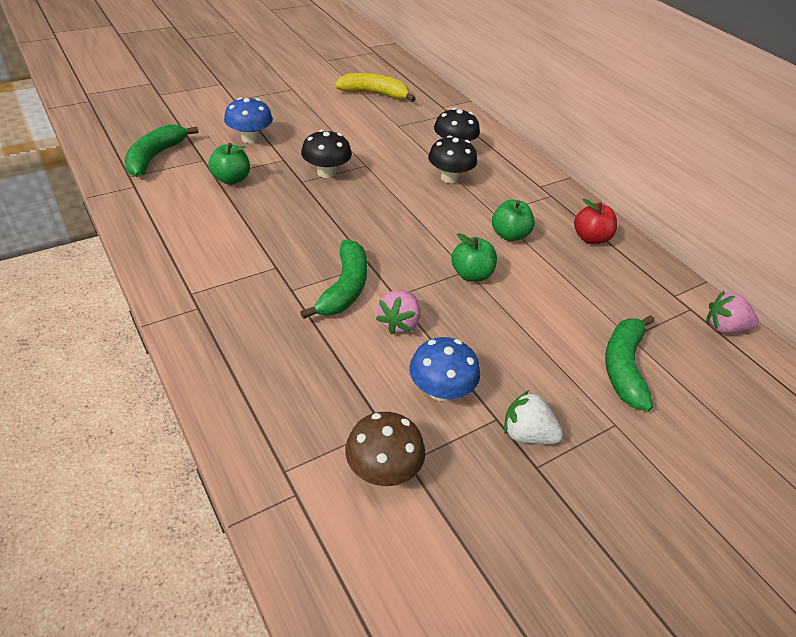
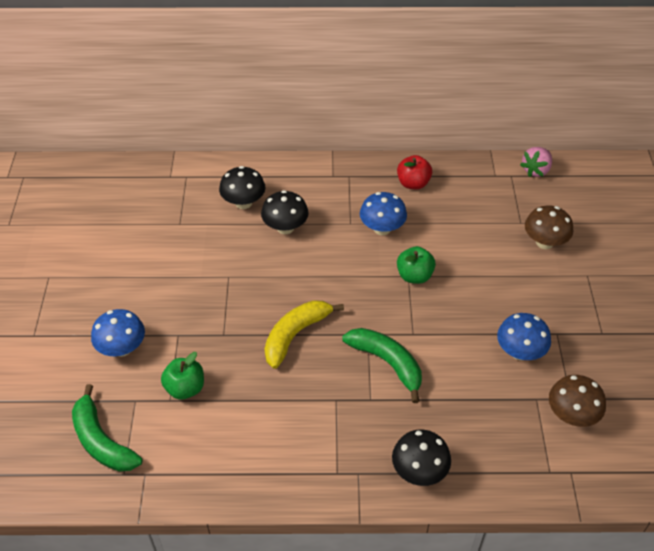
camera: 55 degrees left, 5 degrees up
(326, 173) = (222, 310): black mushroom -> black mushroom (419, 471)
(374, 94) = (109, 216): yellow banana -> yellow banana (295, 335)
(399, 323) = (444, 345): pink strawberry -> none
(509, 235) = (382, 228): green apple -> blue mushroom
(526, 434) = (575, 324): white strawberry -> none
(624, 367) = (544, 242): green banana -> brown mushroom

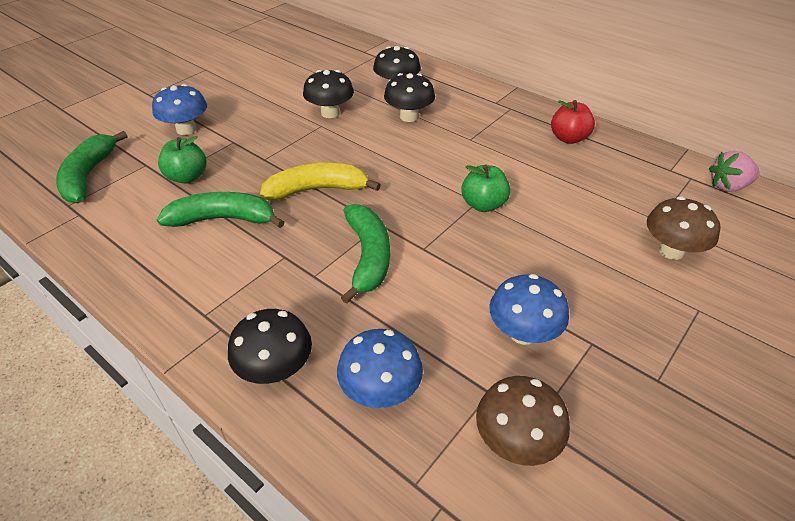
camera: 40 degrees right, 5 degrees down
(221, 260) = (330, 113): none -> black mushroom
(260, 402) = (224, 219): none -> green banana
(382, 228) = (495, 156): blue mushroom -> blue mushroom (380, 390)

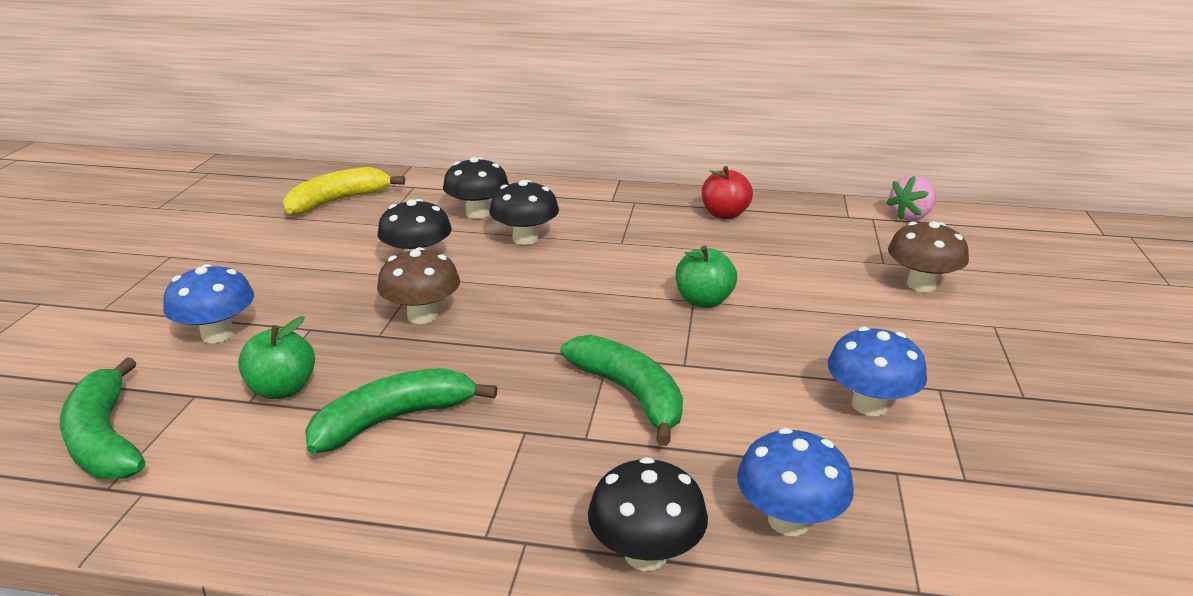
camera: 30 degrees left, 15 degrees down
(317, 190) = (490, 346): yellow banana -> yellow banana (338, 201)
(516, 441) = (966, 504): brown mushroom -> brown mushroom (422, 315)

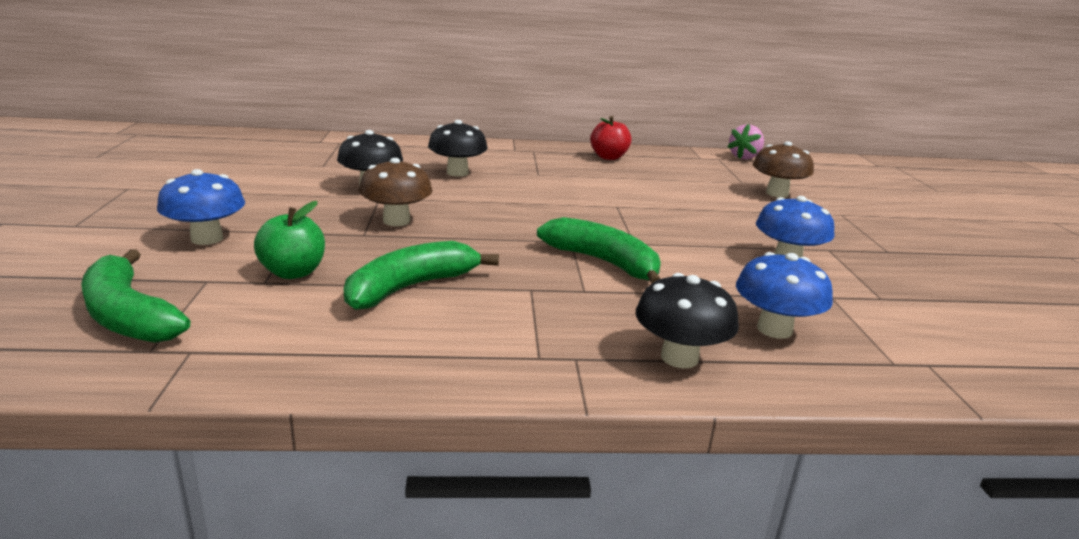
camera: 15 degrees left, 5 degrees down
(338, 201) = (275, 151): yellow banana -> none
(478, 213) = (406, 158): black mushroom -> none
(703, 301) = (625, 206): green apple -> none

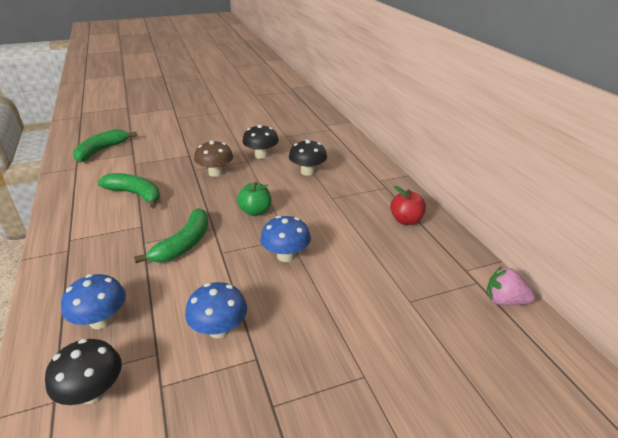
camera: 75 degrees right, 10 degrees up
(207, 239) = (173, 141): blue mushroom -> blue mushroom (286, 256)
(293, 272) = (144, 166): green apple -> green apple (255, 211)
(679, 357) = (66, 283): black mushroom -> black mushroom (93, 392)
(777, 193) = (393, 326): brown mushroom -> none

